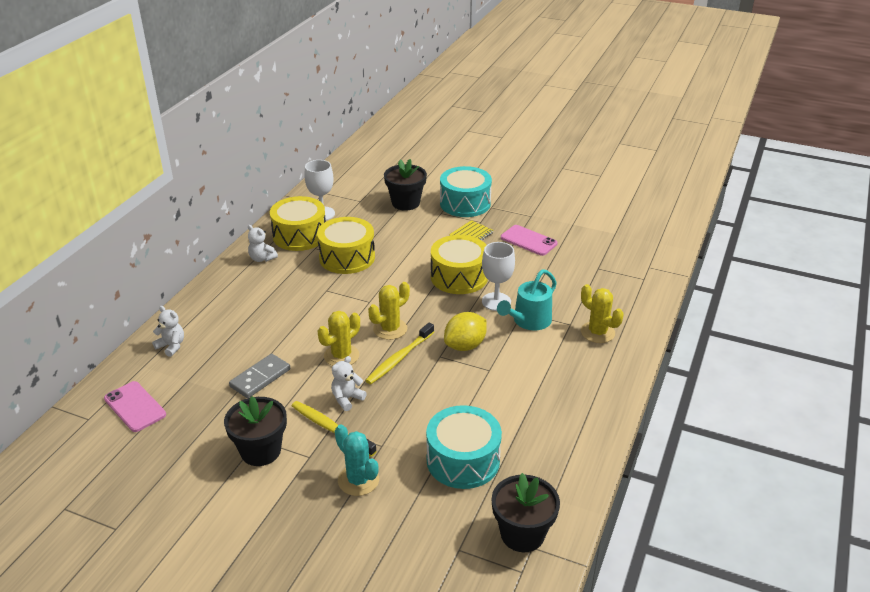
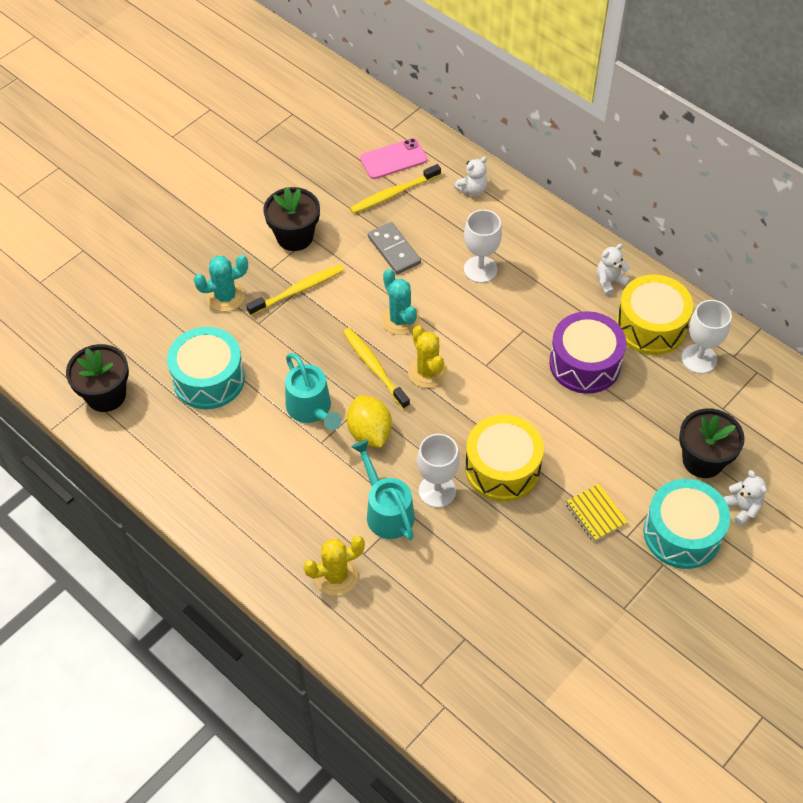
camera: 110 degrees right, 20 degrees up
(185, 395) = (393, 194): none -> yellow toothbrush
(268, 323) = (480, 269): none -> white goblet
(341, 356) = (400, 320): yellow cactus -> turquoise cactus
(347, 257) = (585, 363): yellow drum -> purple drum
(347, 399) = (333, 311): white teddy bear -> white teddy bear (742, 508)
(460, 383) = (312, 409): none -> turquoise watering can
(528, 240) = (559, 579): pink phone -> none

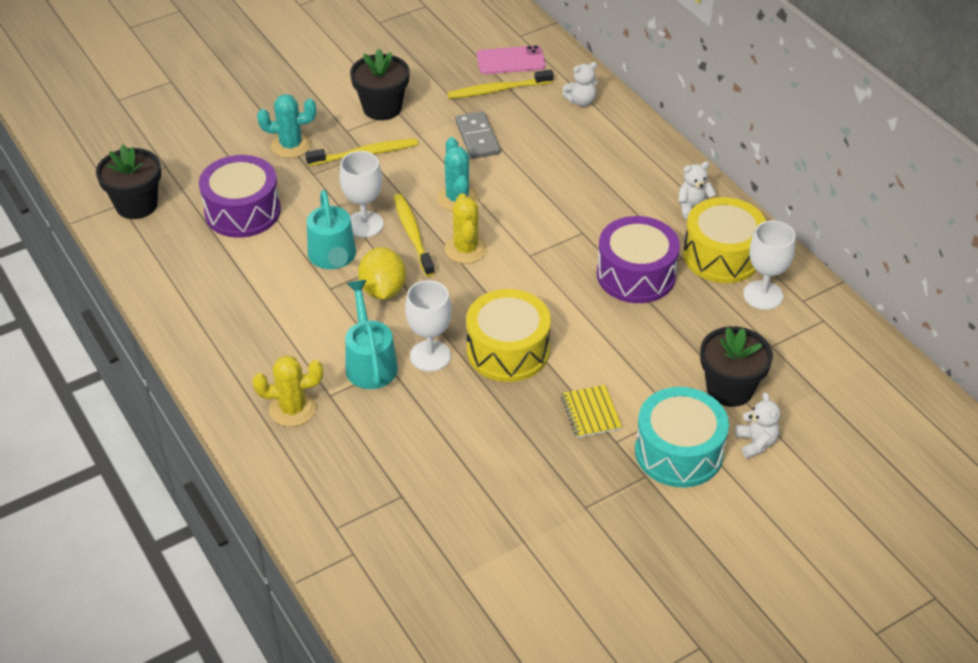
camera: 15 degrees right, 10 degrees down
(209, 379) = (242, 211): turquoise drum -> purple drum
(480, 269) = (559, 171): white goblet -> white goblet (364, 224)

